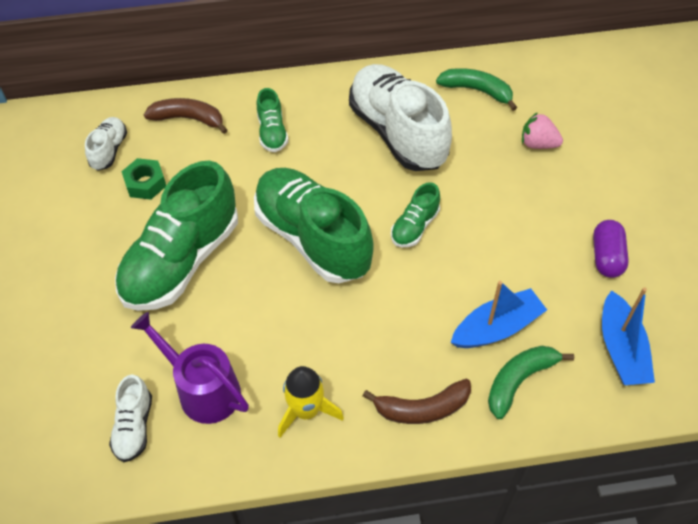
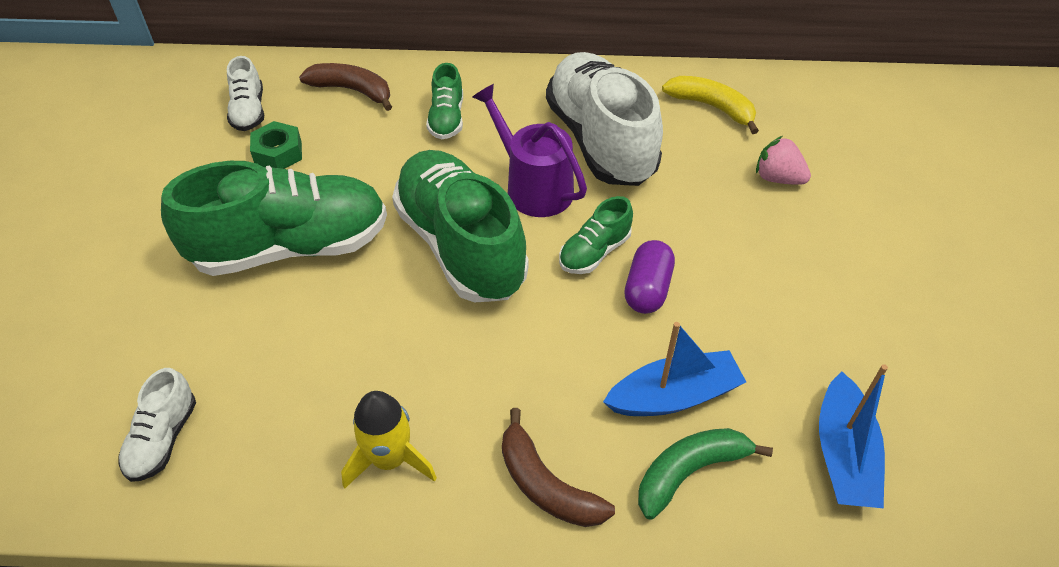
camera: 10 degrees right, 5 degrees down
(109, 150) = (249, 111): white shoe -> white shoe turned 150 degrees clockwise
(182, 261) = (291, 247): green shoe -> green shoe turned 150 degrees counterclockwise
(203, 390) = (266, 408): purple watering can -> purple watering can (533, 187)
(422, 408) = (546, 485): brown banana -> brown banana turned 45 degrees clockwise
(477, 91) = (712, 107): green banana -> yellow banana
(606, 257) = (844, 329): purple capsule -> purple capsule (647, 289)

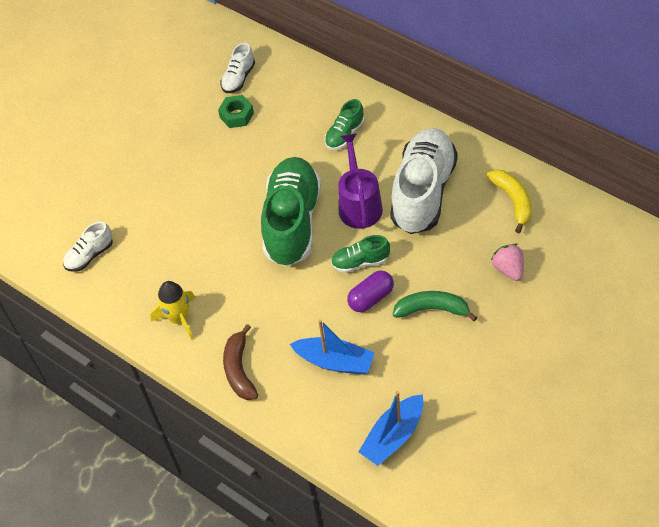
camera: 40 degrees right, 5 degrees up
(291, 247) = (207, 180): green shoe -> none
(352, 90) = (305, 89): brown banana -> none
(689, 472) = (310, 401): green banana -> green banana (432, 309)

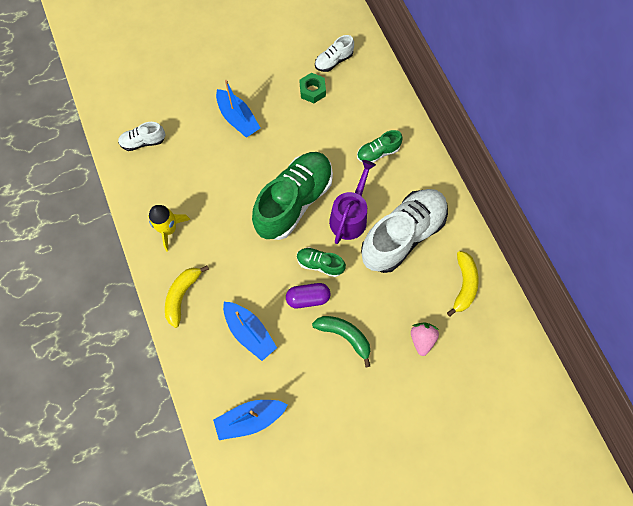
camera: 25 degrees right, 15 degrees up
(177, 180) = (238, 119): none -> blue boat
(239, 369) = (182, 295): brown banana -> yellow banana

